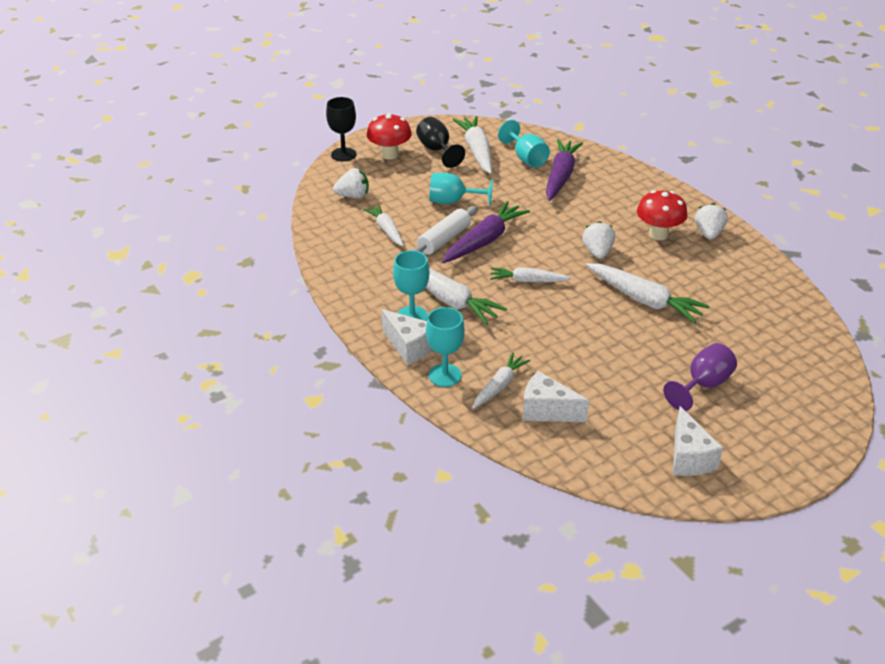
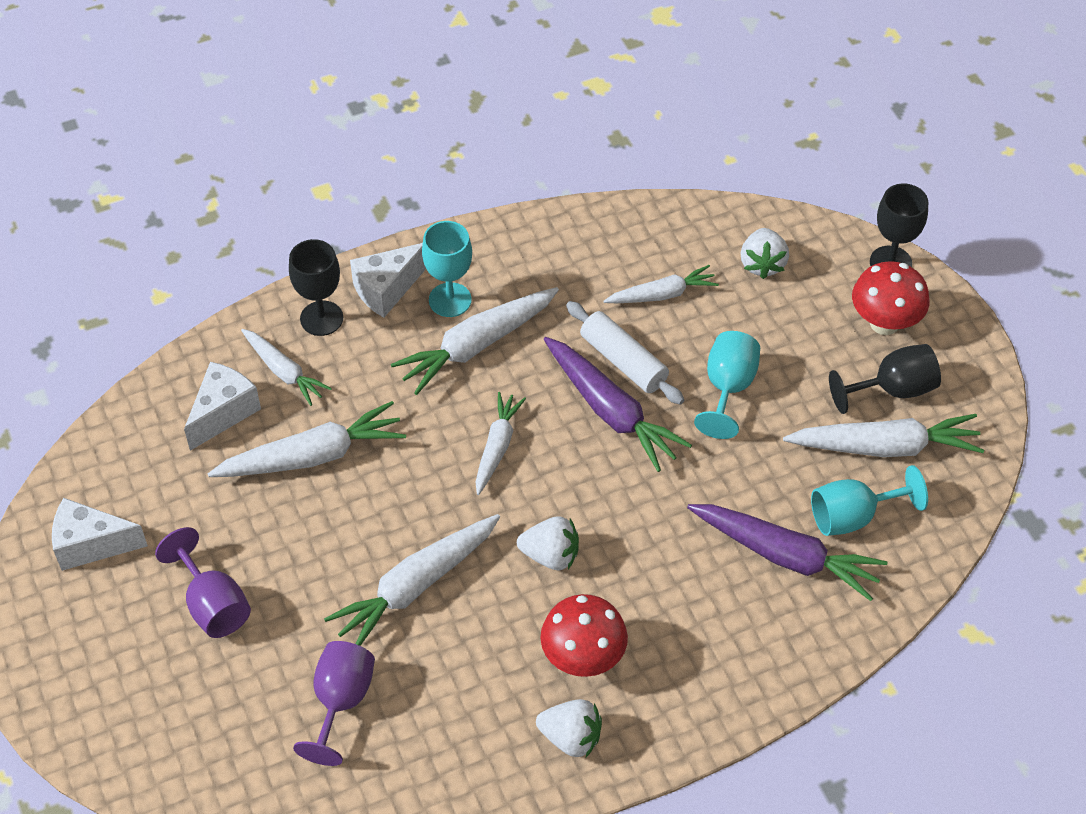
camera: 100 degrees right, 15 degrees up
(445, 375) = (321, 318): turquoise goblet -> black goblet
(566, 359) = (313, 456): none -> white carrot
(737, 318) = (341, 701): none -> purple goblet

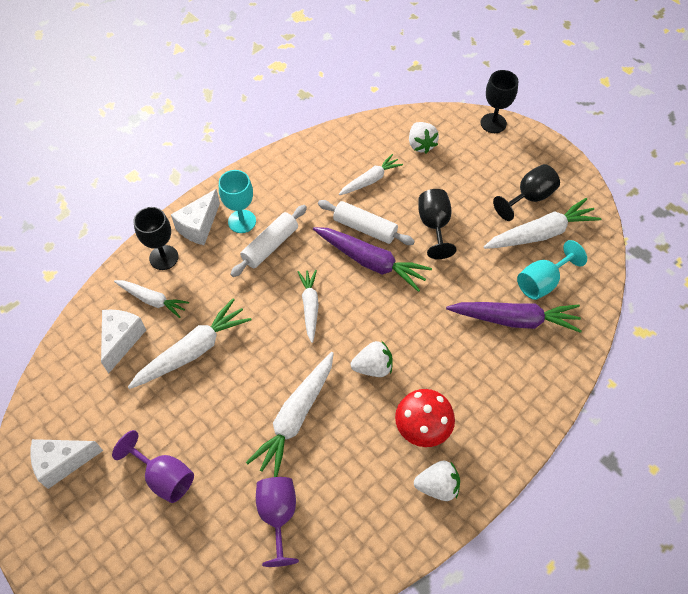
camera: 20 degrees left, 5 degrees up
(476, 346) = (270, 246): white carrot -> white rolling pin
(728, 388) = (434, 225): turquoise goblet -> black goblet
(884, 323) = (506, 159): red mushroom -> none

